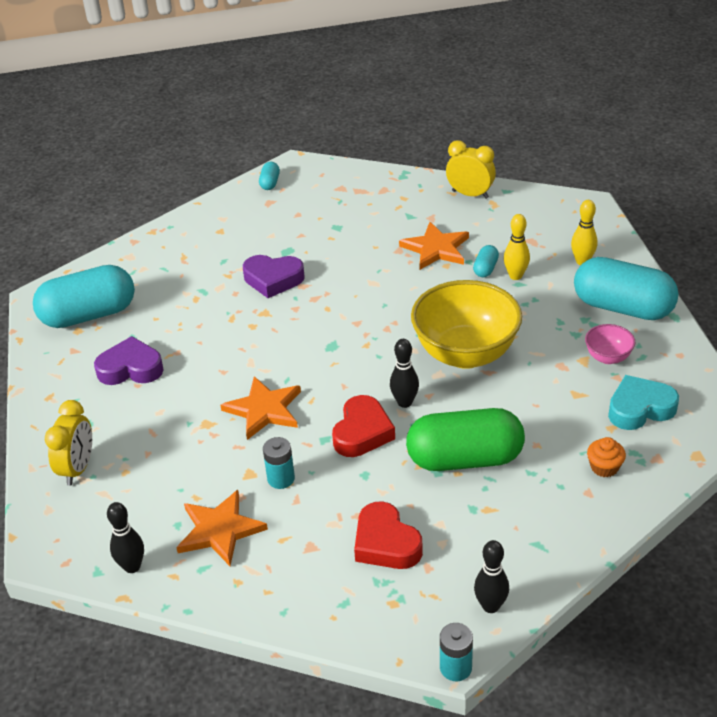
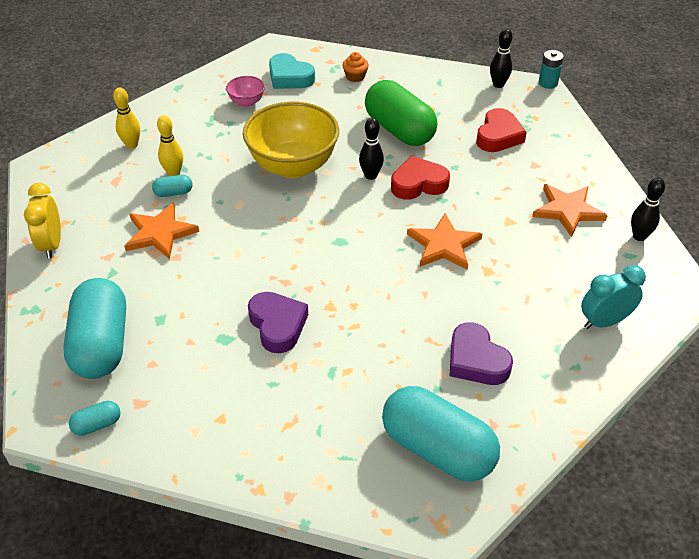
camera: 125 degrees left, 5 degrees up
(78, 468) = (604, 321): yellow clock -> turquoise clock
(281, 479) = (497, 203): turquoise battery -> none
(622, 307) = (182, 110): turquoise capsule -> turquoise capsule (101, 344)

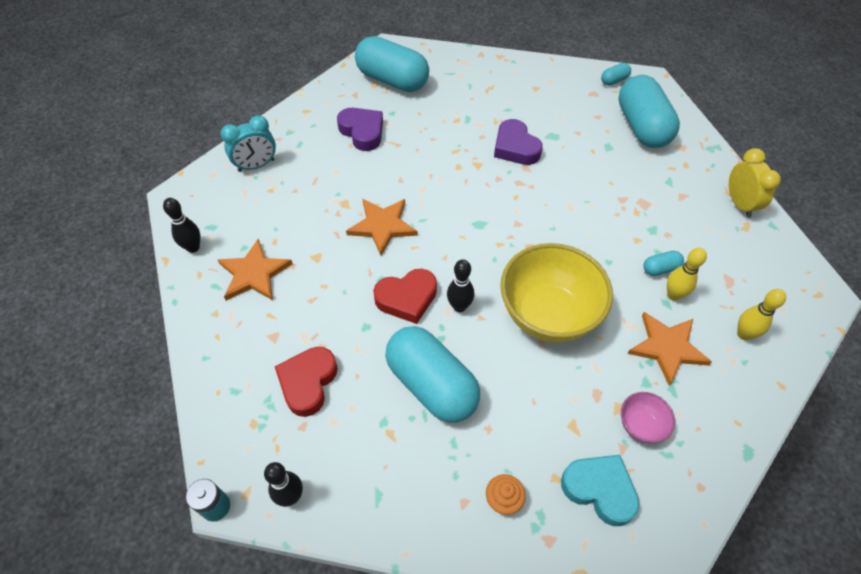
camera: 175 degrees right, 10 degrees up
(160, 233) = (649, 221): orange star -> orange star (667, 348)
(399, 130) = (431, 385): green capsule -> turquoise capsule

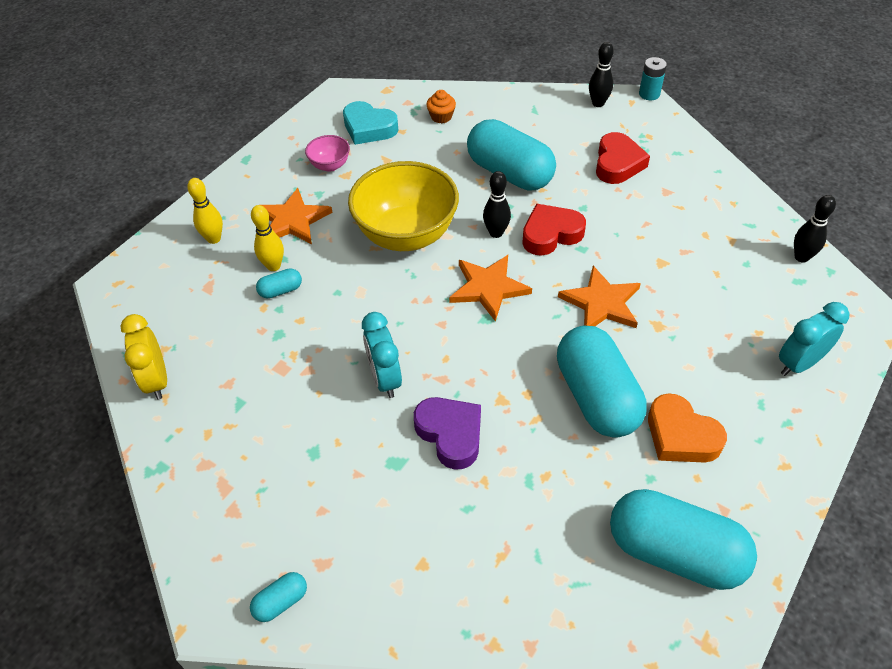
camera: 175 degrees right, 5 degrees down
(254, 273) = (718, 239): orange star -> orange star (488, 288)
(362, 132) = (681, 436): purple heart -> orange heart
(562, 187) = (385, 379): none -> turquoise clock
(642, 126) = (254, 497): turquoise capsule -> turquoise capsule (596, 397)

